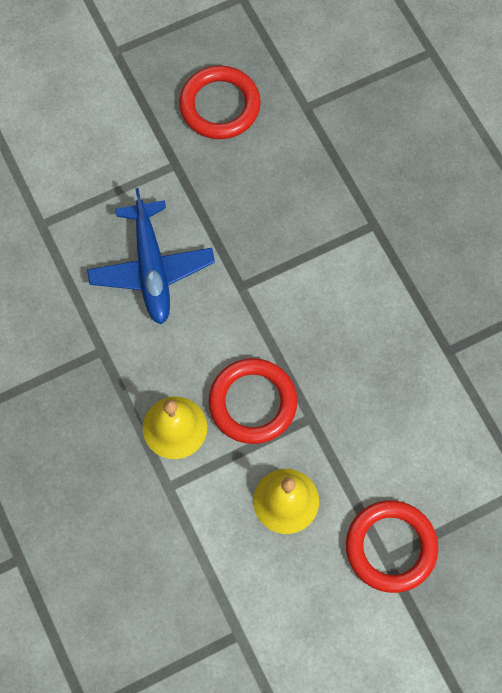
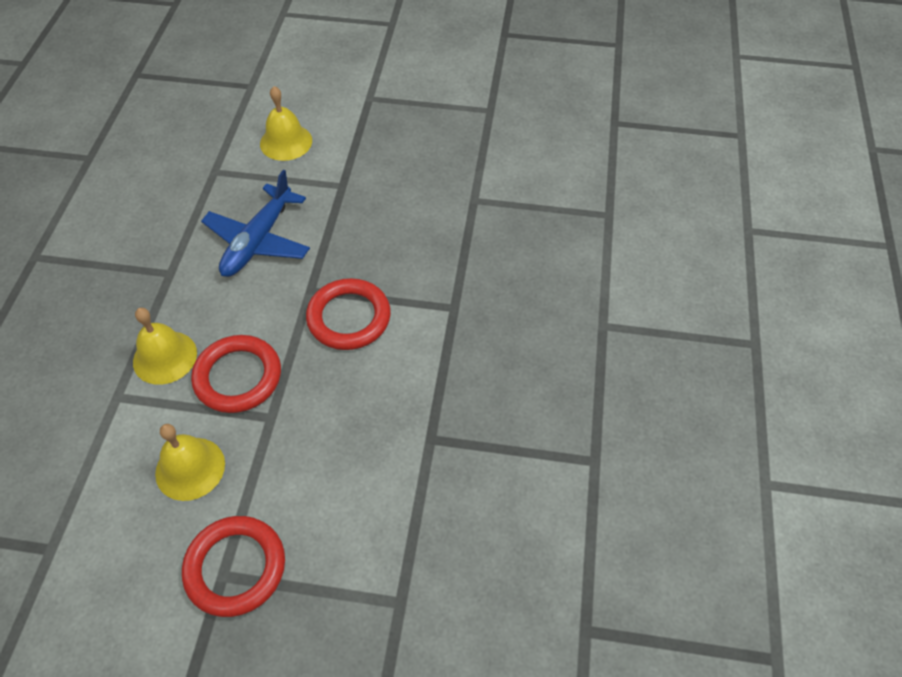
camera: 35 degrees right, 15 degrees down
(80, 150) = (286, 142): none -> yellow bell
(220, 106) = (410, 166): red ring -> red ring (349, 318)

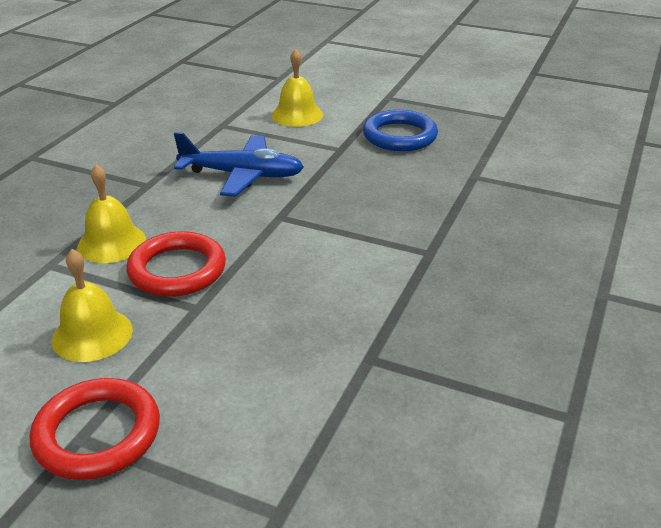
camera: 15 degrees right, 20 degrees down
(258, 241) = (242, 175): blue plane -> blue plane turned 120 degrees counterclockwise
(349, 318) = (312, 243): red ring -> none
(394, 155) = (399, 136): none -> blue ring

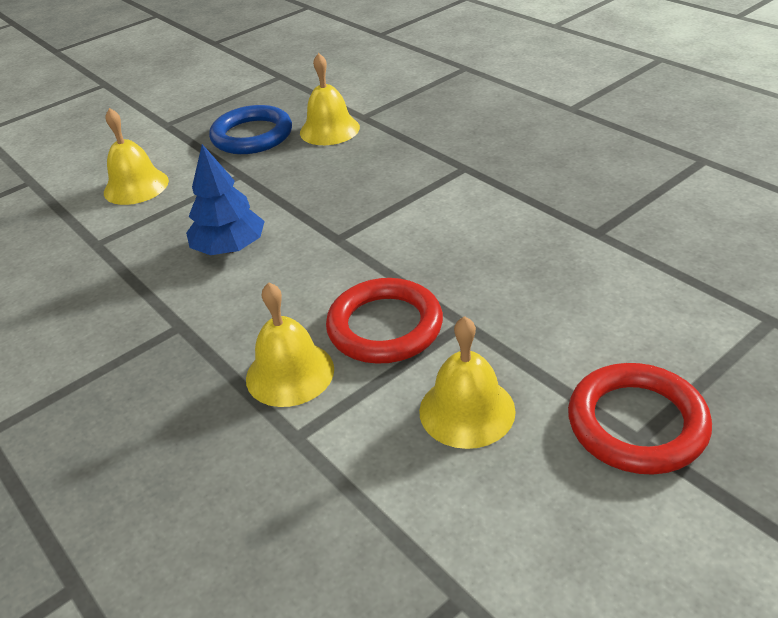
camera: 60 degrees left, 5 degrees up
(242, 175) = (230, 248): blue plane -> blue tree
(437, 167) = (329, 130): none -> yellow bell

